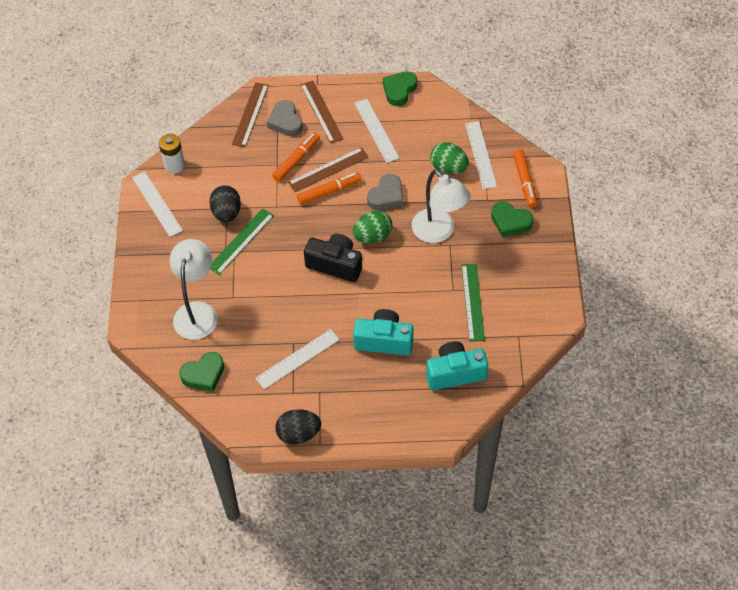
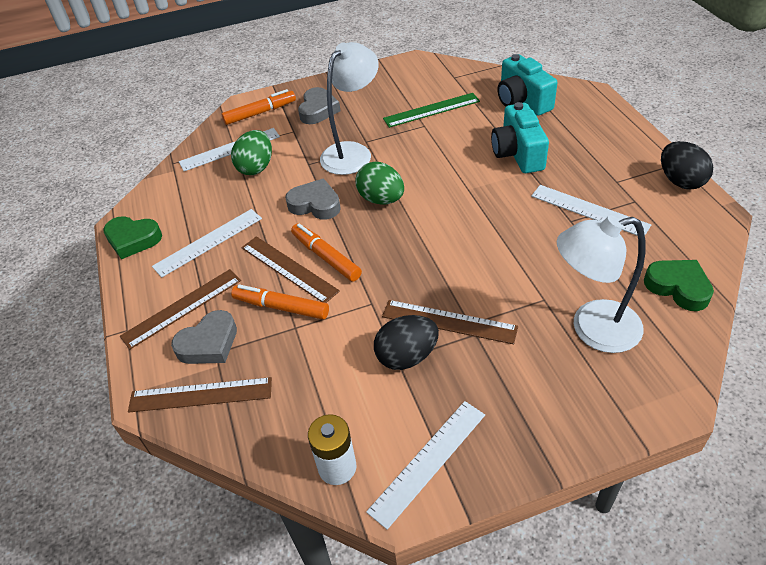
camera: 105 degrees left, 10 degrees down
(241, 241) = (449, 322): green ruler -> brown ruler
(335, 264) = (438, 218): black camera -> none
(510, 222) = (318, 110): green heart -> grey heart

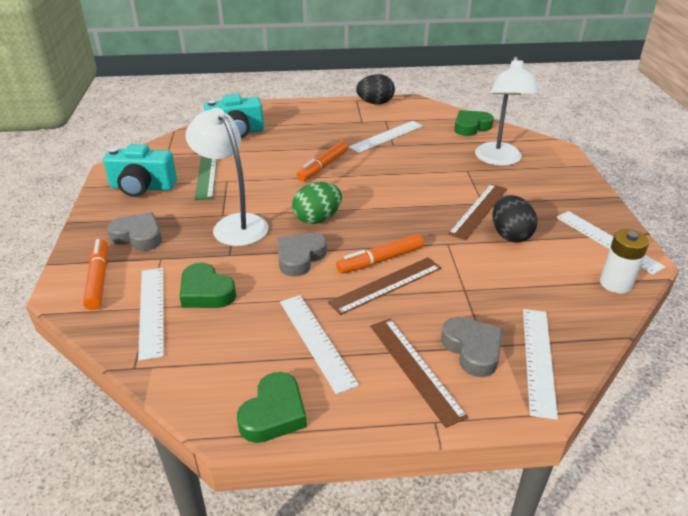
camera: 80 degrees left, 10 degrees down
(200, 395) = (538, 360): brown ruler -> white ruler
(256, 167) = (206, 292): green egg -> green heart
(281, 307) = (437, 295): orange marker -> orange marker (323, 166)
(518, 154) = (303, 148): turquoise camera -> turquoise camera (142, 187)

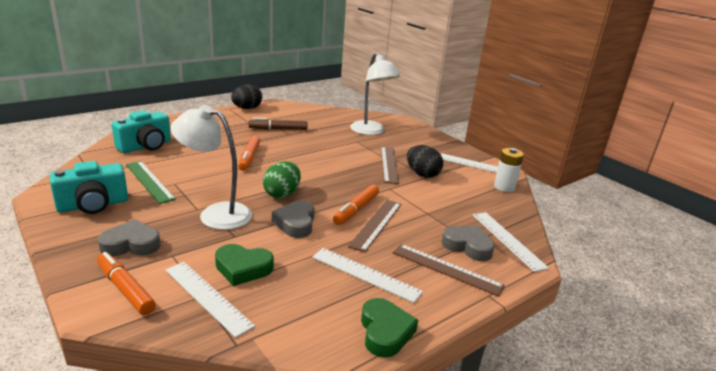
camera: 35 degrees left, 10 degrees down
(386, 136) = (278, 129): white ruler -> brown marker
(471, 127) = (332, 114): green heart -> none

